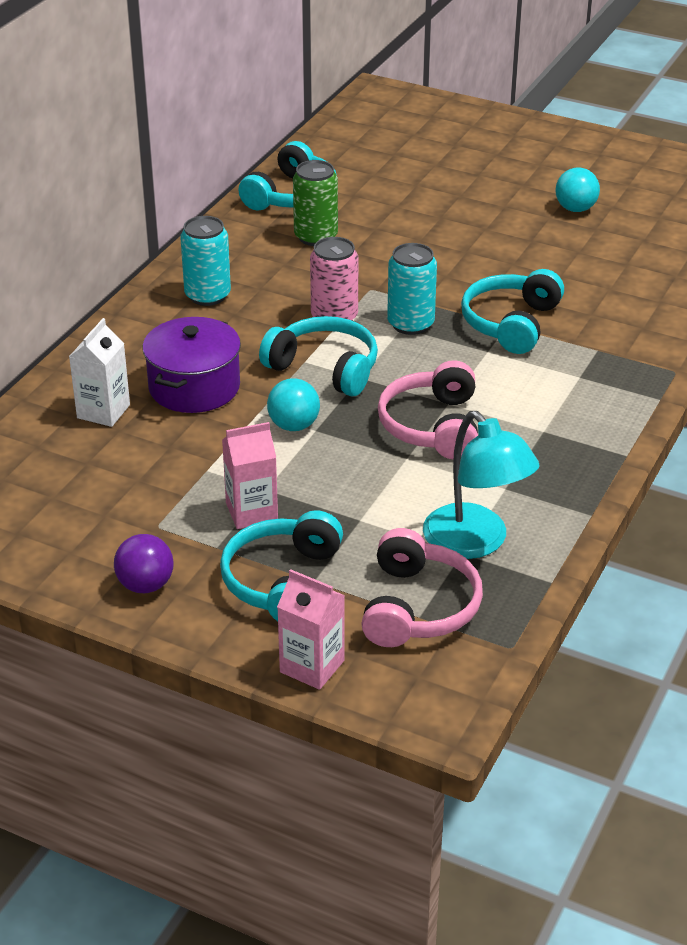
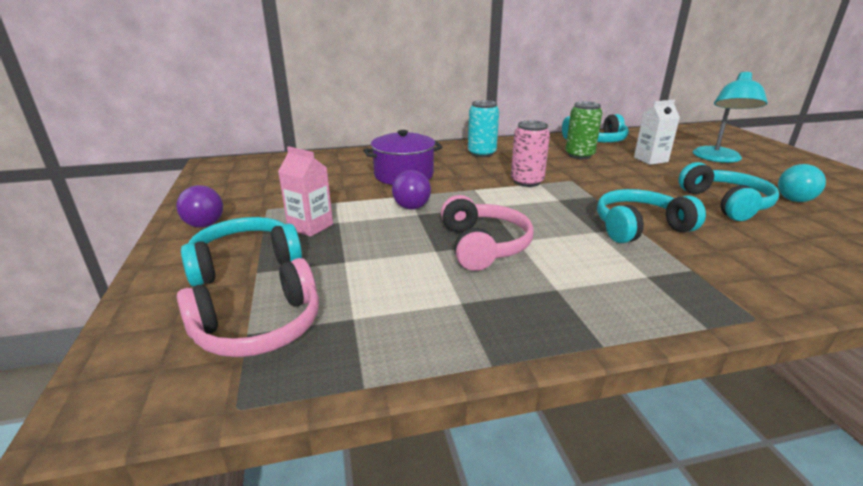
camera: 50 degrees right, 10 degrees down
(103, 411) = (351, 166): white carton -> white carton (650, 159)
(294, 425) = (411, 207): turquoise ball -> purple ball
(312, 666) = (146, 311): pink carton -> none
(325, 368) = (478, 195): turquoise headphones -> turquoise headphones (726, 203)
(410, 324) = (566, 200): turquoise can -> none
(432, 426) = (483, 245): pink headphones -> pink headphones turned 120 degrees clockwise
(475, 543) = (374, 319): turquoise lamp -> turquoise lamp (718, 159)

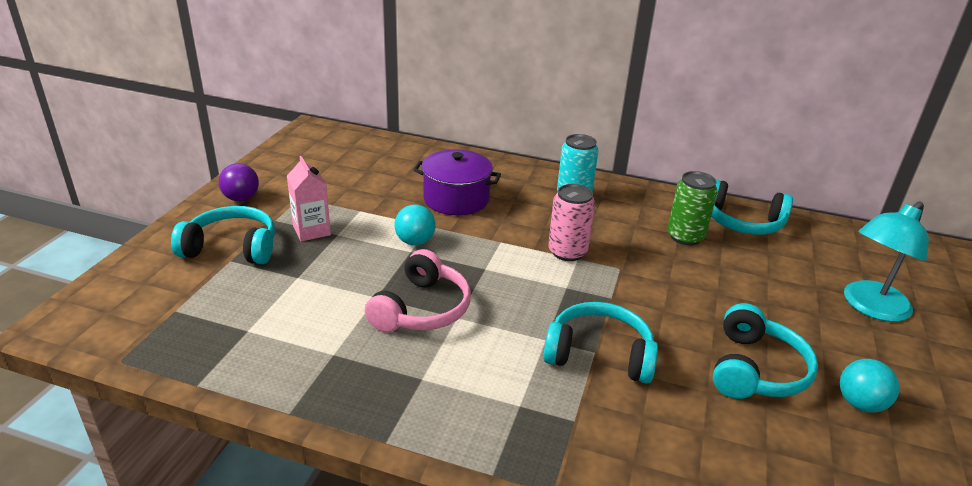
camera: 30 degrees right, 5 degrees up
(259, 328) = (186, 309): pink headphones -> none
(411, 207) = (415, 241): purple ball -> turquoise ball
(650, 159) = (768, 275): white carton -> none

